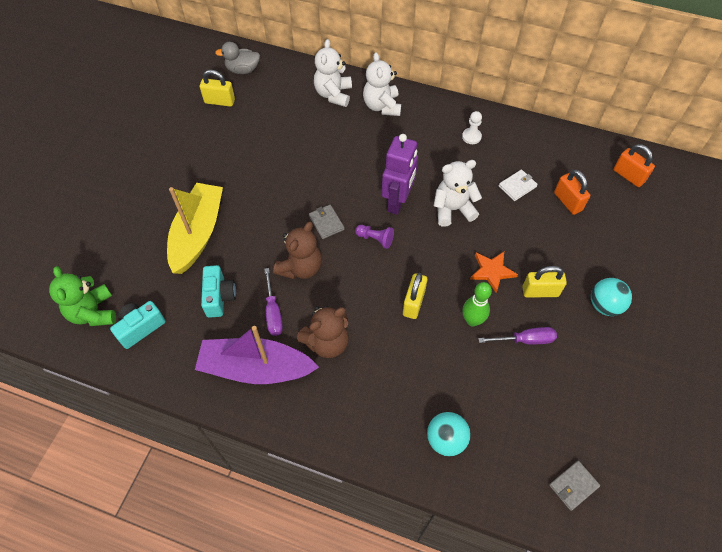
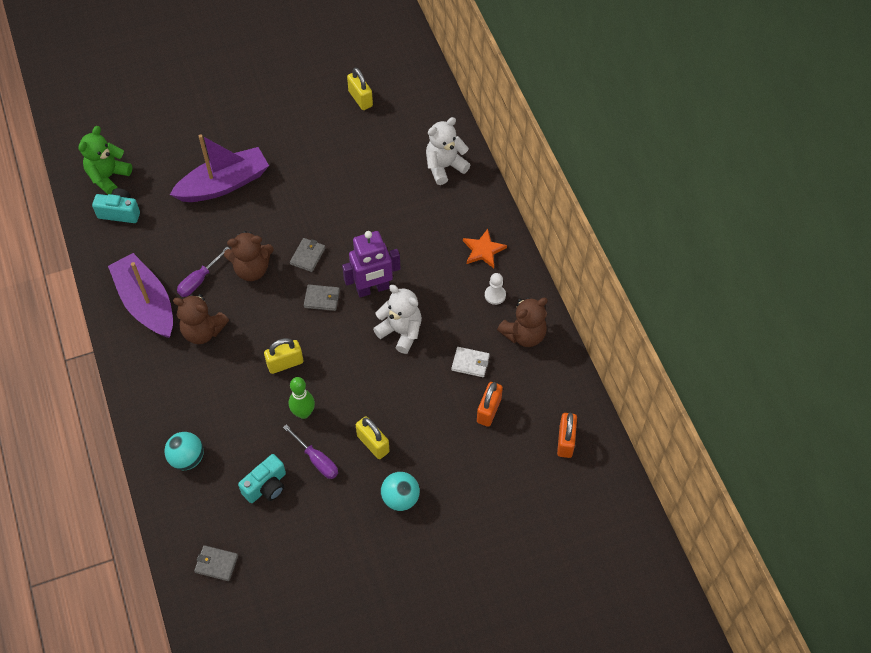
camera: 50 degrees right, 0 degrees up
(198, 233) = (224, 184): yellow boat -> purple boat
(219, 297) = (183, 239): turquoise camera -> turquoise camera (266, 486)
(243, 70) = (409, 87): grey duck -> none
(375, 239) = (322, 299): purple pawn -> grey wallet
(382, 106) = (465, 209): white teddy bear -> none
(492, 271) = (363, 398): orange star -> orange star (483, 250)
(519, 142) = (524, 334): none -> brown teddy bear

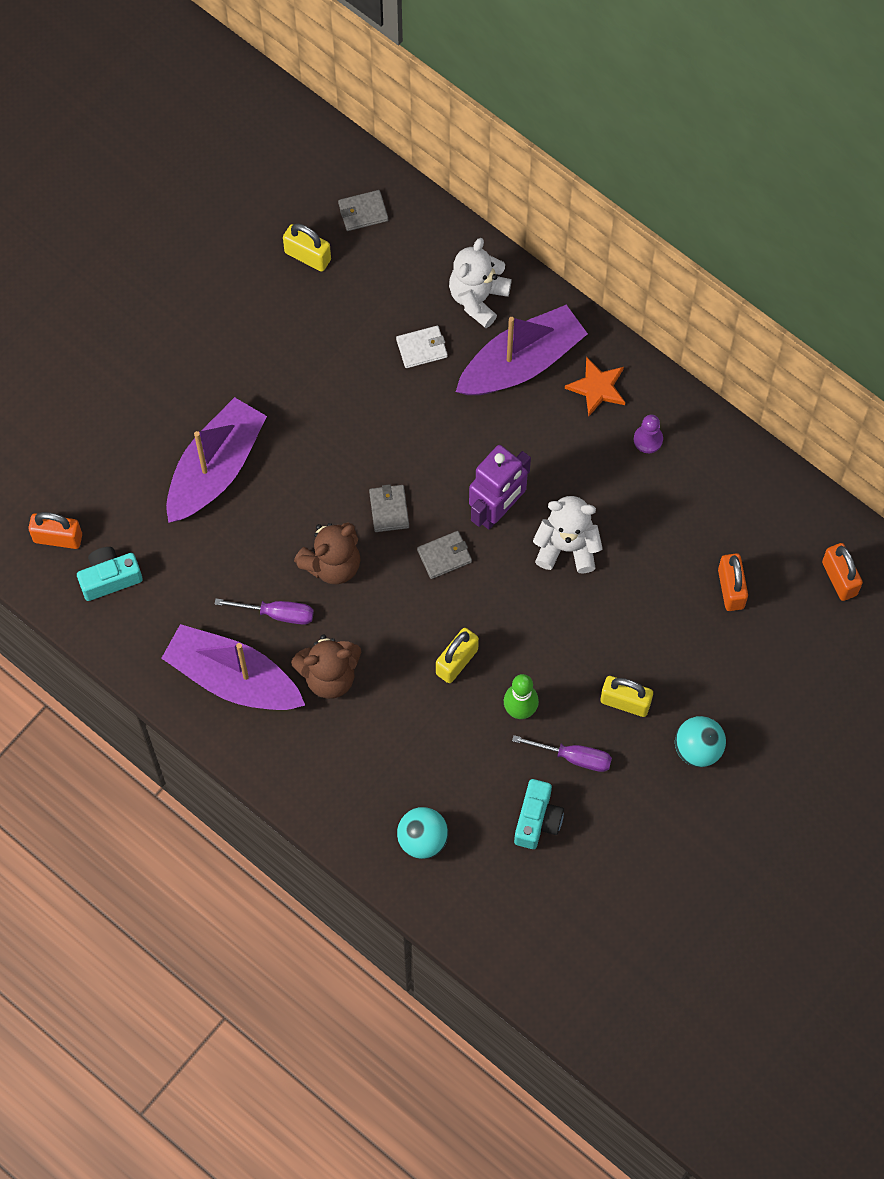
camera: 30 degrees left, 10 degrees up
(108, 177) = (58, 538): green teddy bear -> orange padlock
(199, 280) = (277, 613): purple screwdriver -> purple screwdriver turned 90 degrees counterclockwise
(216, 564) = (543, 939): grey wallet -> grey wallet (363, 212)
(446, 214) = (521, 362): none -> purple boat
(470, 363) = (673, 542): white wallet -> white wallet (422, 348)
(495, 295) = (648, 439): white pawn -> purple pawn
(524, 334) = (713, 472): brown teddy bear -> none

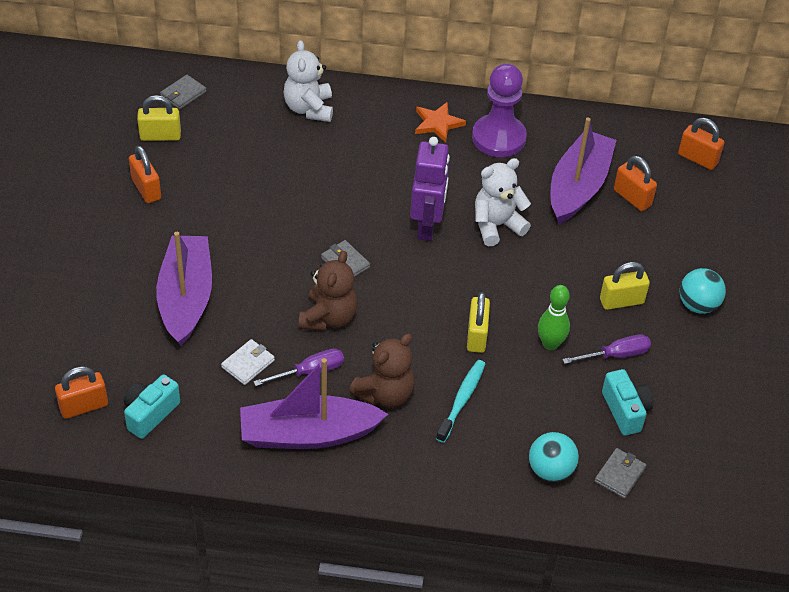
camera: 35 degrees left, 20 degrees down
(254, 317) = (146, 189): none -> orange padlock
(394, 722) = (462, 400): none -> turquoise toothbrush
(422, 348) = (291, 154): white wallet -> white wallet (248, 363)
(444, 556) = (411, 272): grey wallet -> grey wallet (620, 474)
(521, 362) = (371, 132): purple boat -> purple boat (578, 187)
(648, 439) = (498, 138): purple pawn -> purple pawn, size x2.18

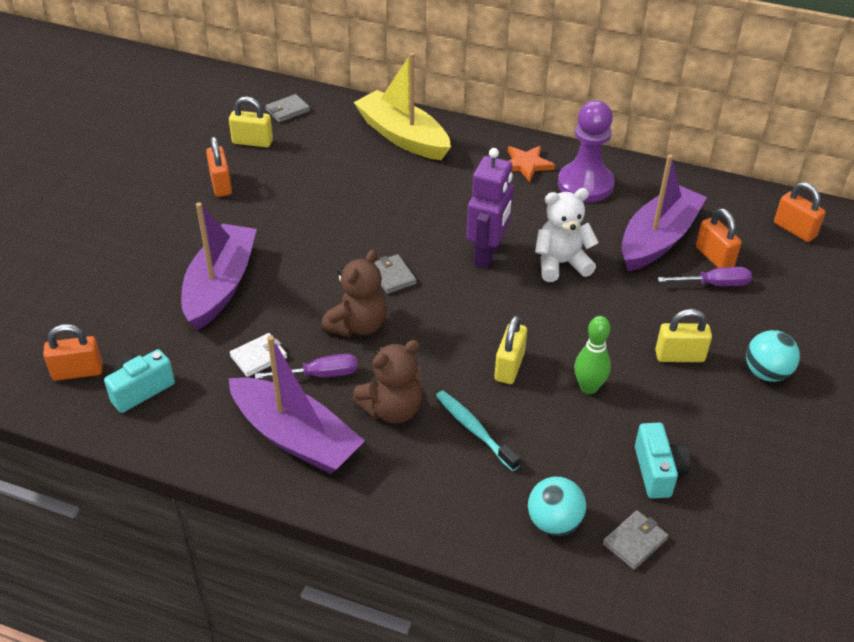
camera: 15 degrees right, 5 degrees down
(308, 434) = (295, 437): purple boat -> purple boat turned 150 degrees counterclockwise
(309, 108) = (403, 136): white teddy bear -> yellow boat
(462, 400) = (474, 429): turquoise toothbrush -> turquoise toothbrush turned 75 degrees counterclockwise
(616, 355) = (660, 410): purple screwdriver -> purple screwdriver (714, 284)

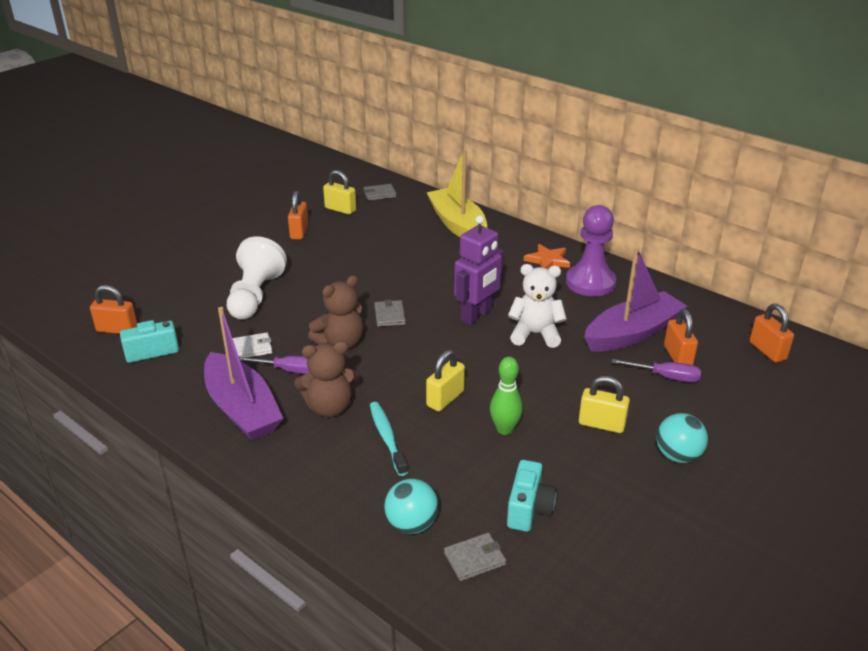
camera: 20 degrees right, 10 degrees down
(220, 286) = (255, 296): purple boat -> white pawn

